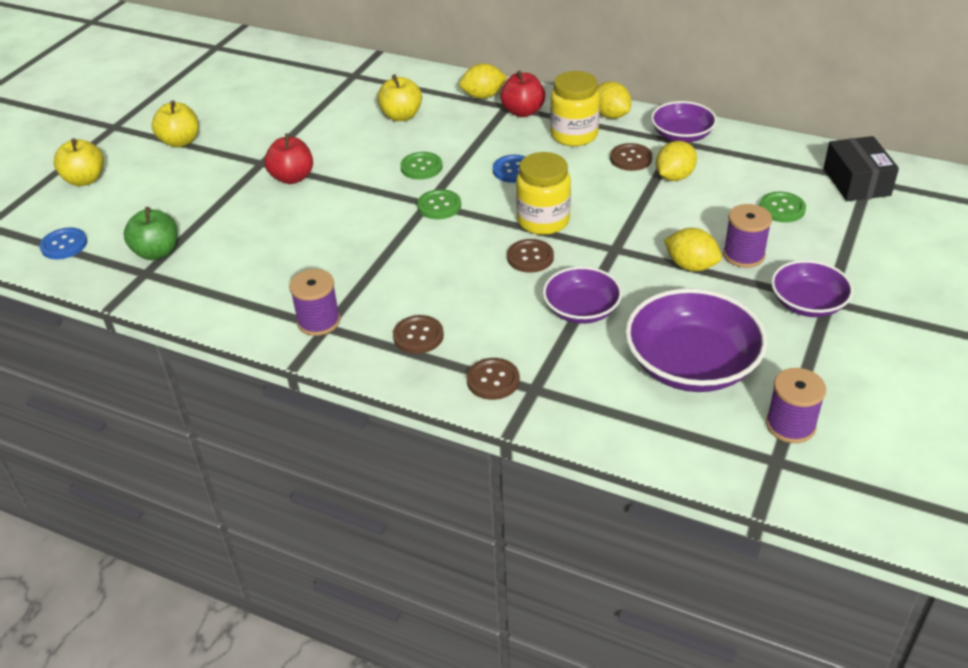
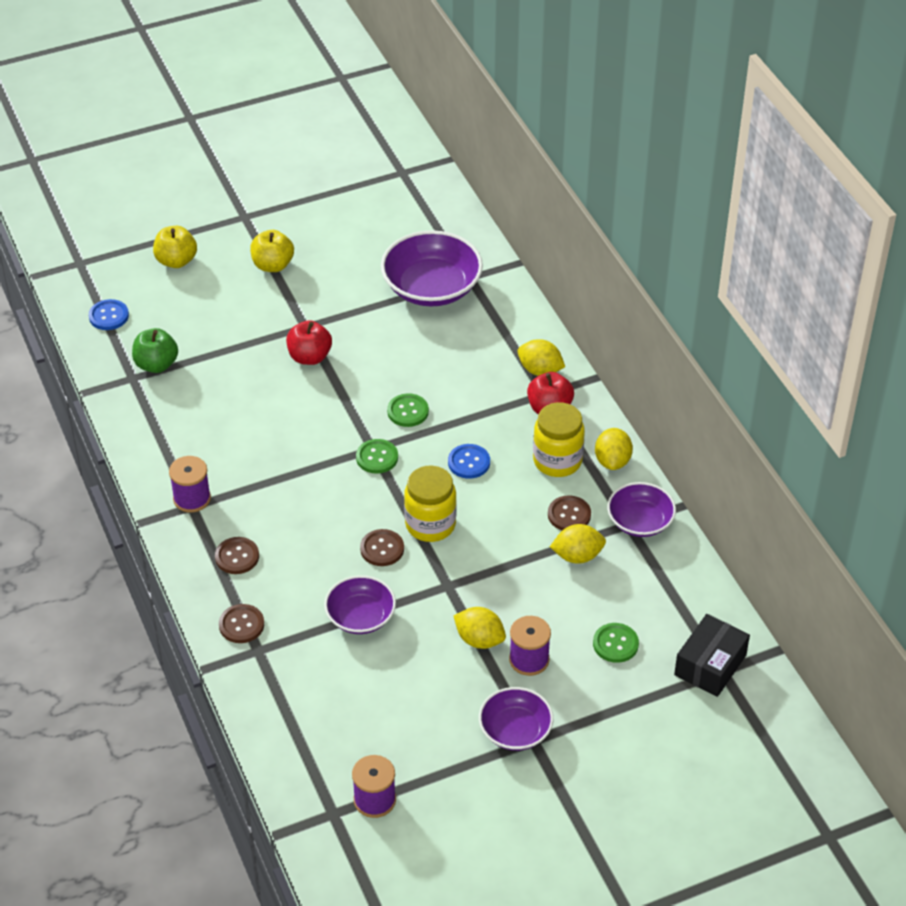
camera: 40 degrees right, 5 degrees up
(401, 116) = (454, 348): yellow apple -> none
(691, 266) = (479, 639): yellow lemon -> yellow lemon turned 45 degrees counterclockwise
(691, 365) = (374, 711): purple bowl -> purple bowl (431, 287)

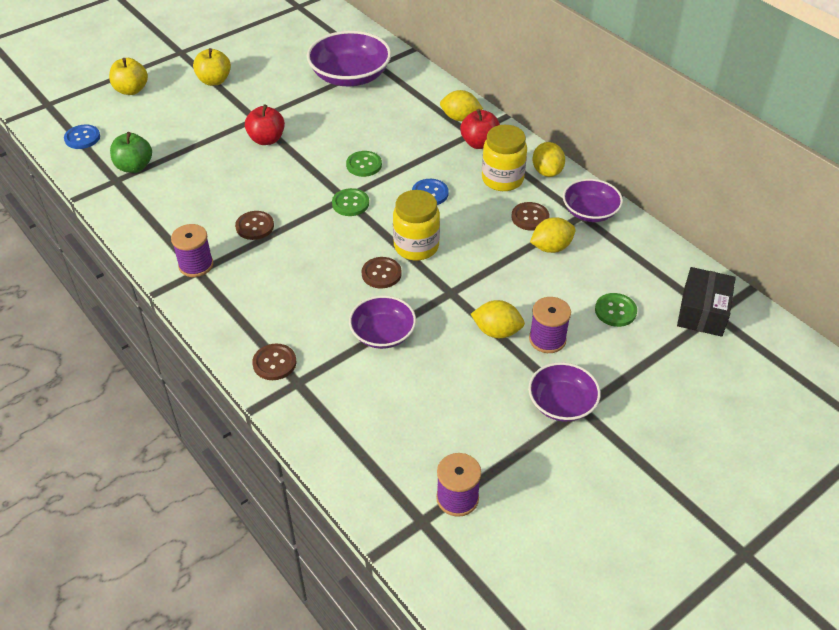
camera: 15 degrees left, 0 degrees up
(237, 557) = (252, 305): brown button -> brown button (255, 226)

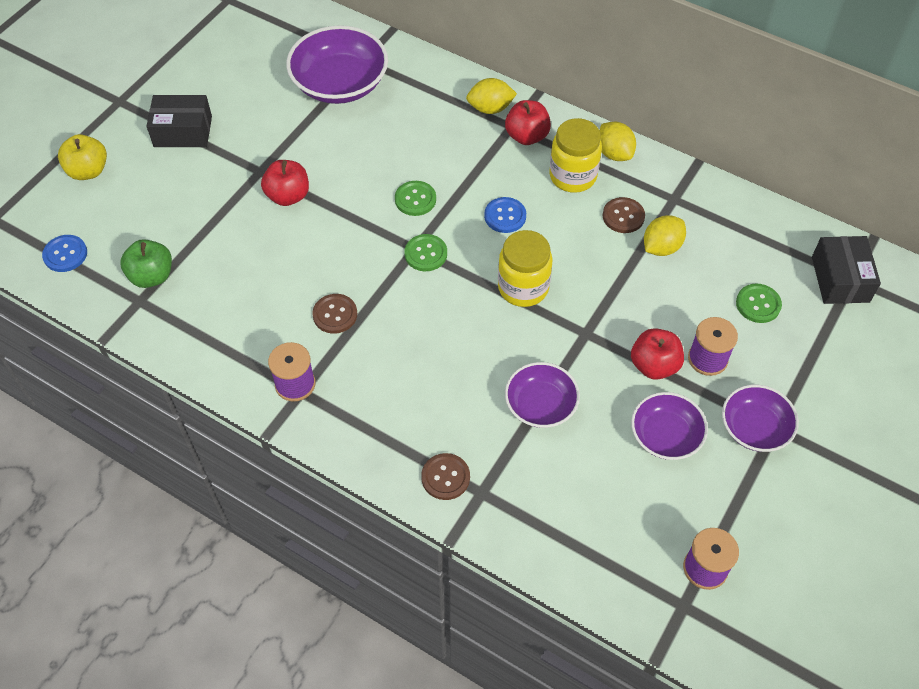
camera: 20 degrees left, 10 degrees up
(214, 81) = (183, 131): yellow apple -> black box
(381, 274) = (503, 333): brown button -> none
(497, 331) = (654, 365): yellow lemon -> red apple
(590, 211) = (680, 191): purple bowl -> purple bowl (665, 435)

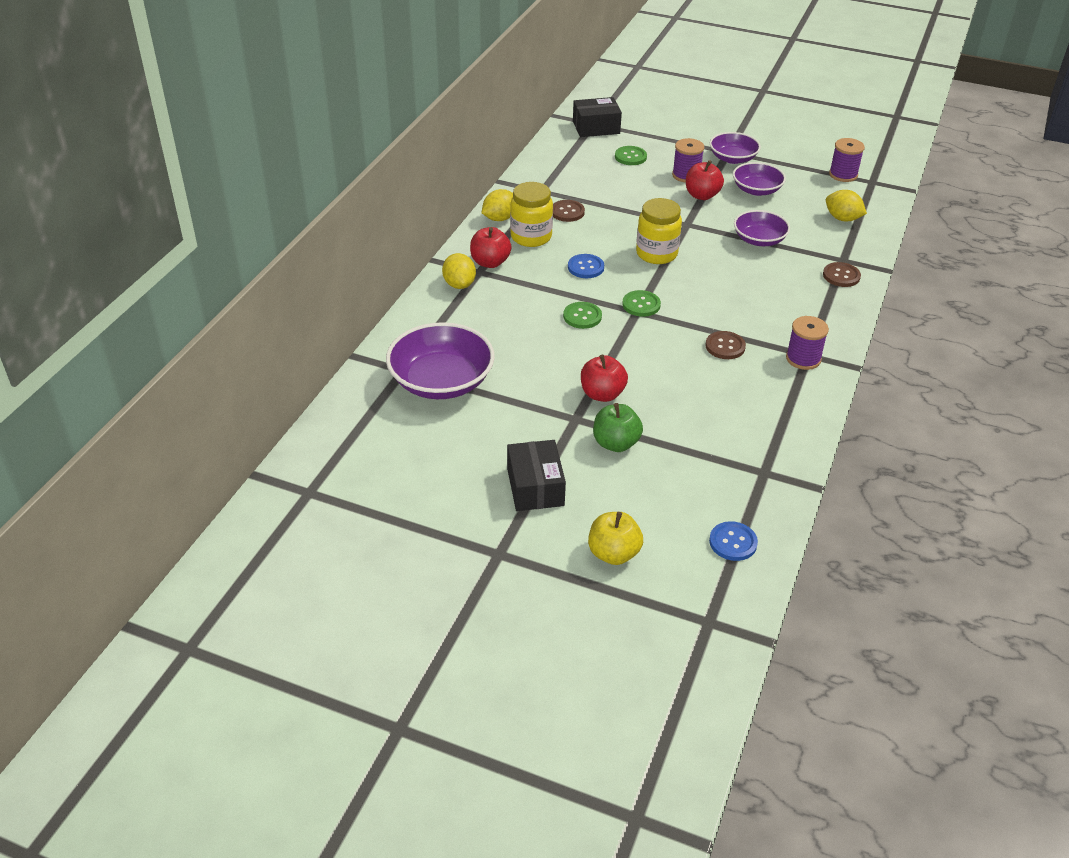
camera: 100 degrees left, 15 degrees down
(152, 276) = (733, 469): green apple -> green apple (616, 443)
(661, 247) = (592, 195): yellow lemon -> yellow lemon (842, 218)

